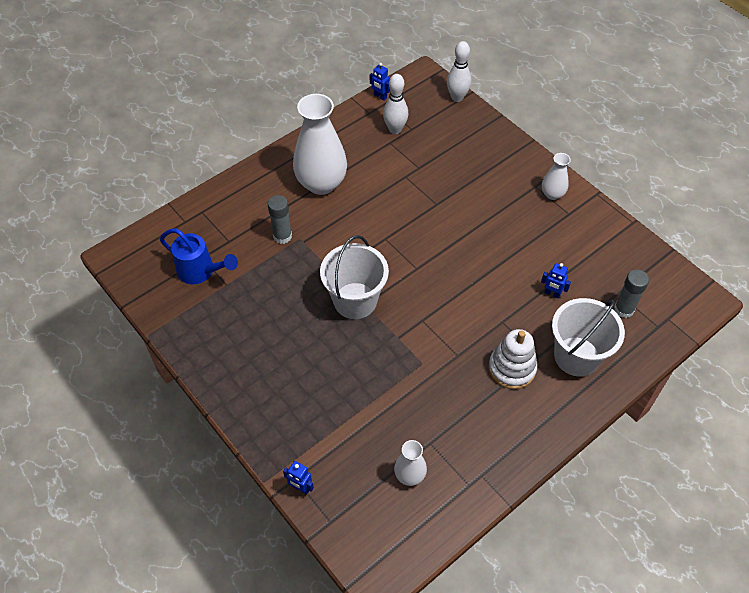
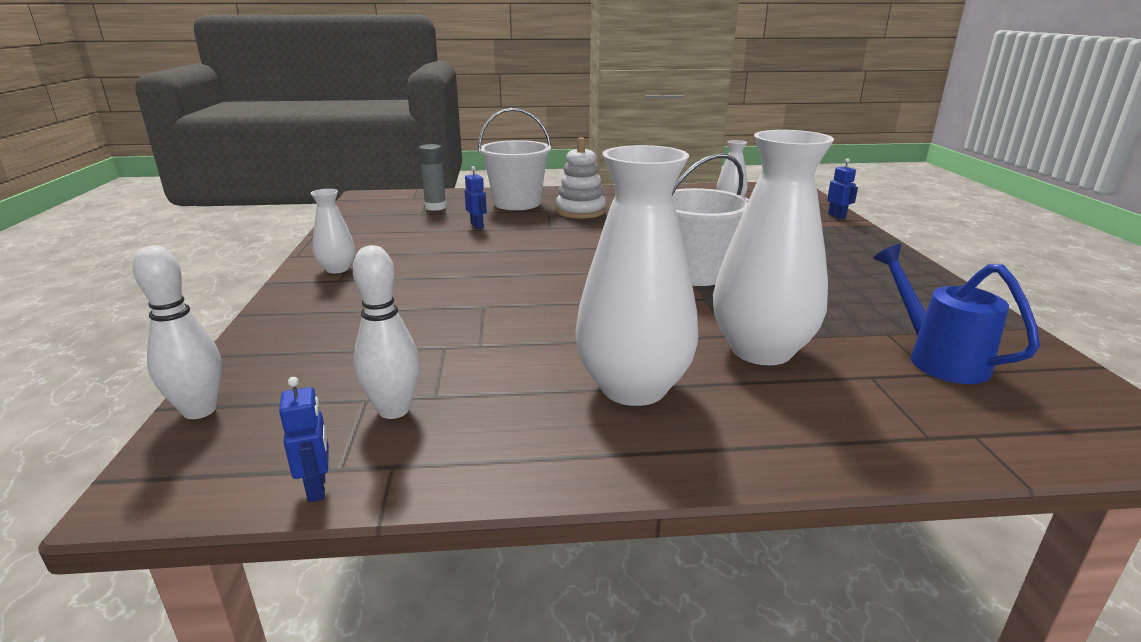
camera: 145 degrees left, 30 degrees down
(282, 236) = (761, 350): grey glue stick -> white vase

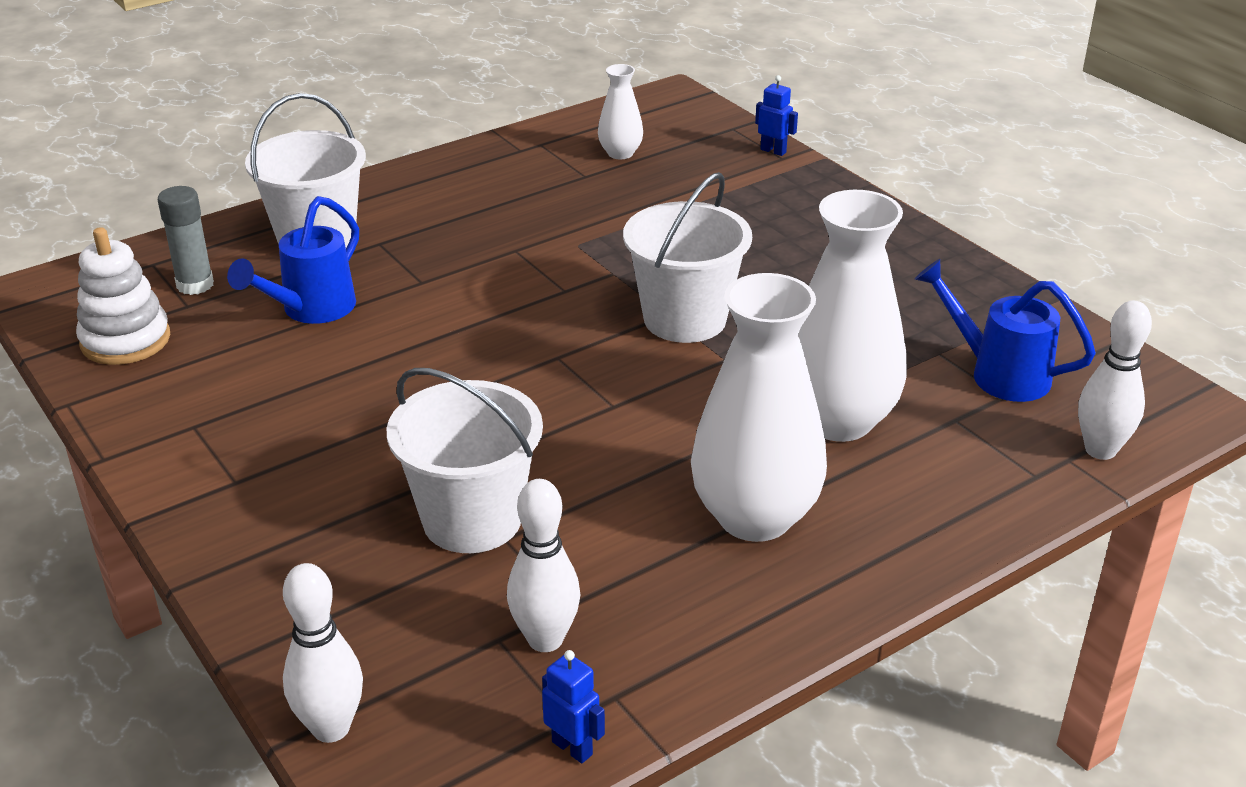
camera: 30 degrees left, 10 degrees up
(337, 269) = (206, 463): white vase -> none
(437, 331) = (472, 520): none -> white bucket
(477, 226) = (311, 310): blue robot -> blue watering can
(580, 211) = (431, 232): white stacking toy -> white stacking toy (125, 340)
(1019, 438) = (1100, 450): none -> white bowling pin

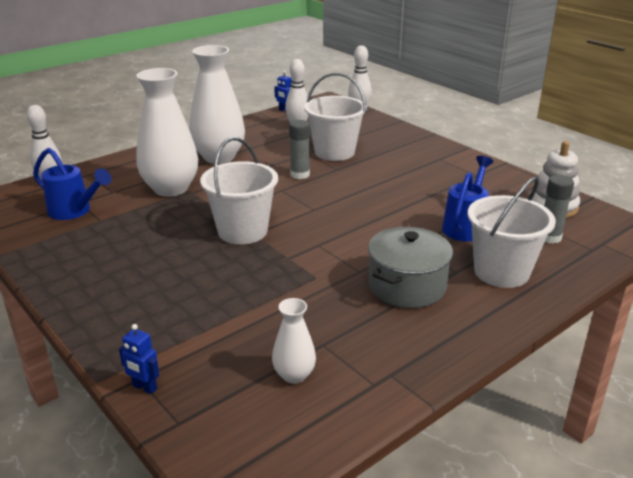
camera: 175 degrees right, 5 degrees down
(458, 228) = (407, 286): none -> grey pot
(569, 447) = (300, 174): none -> grey glue stick

